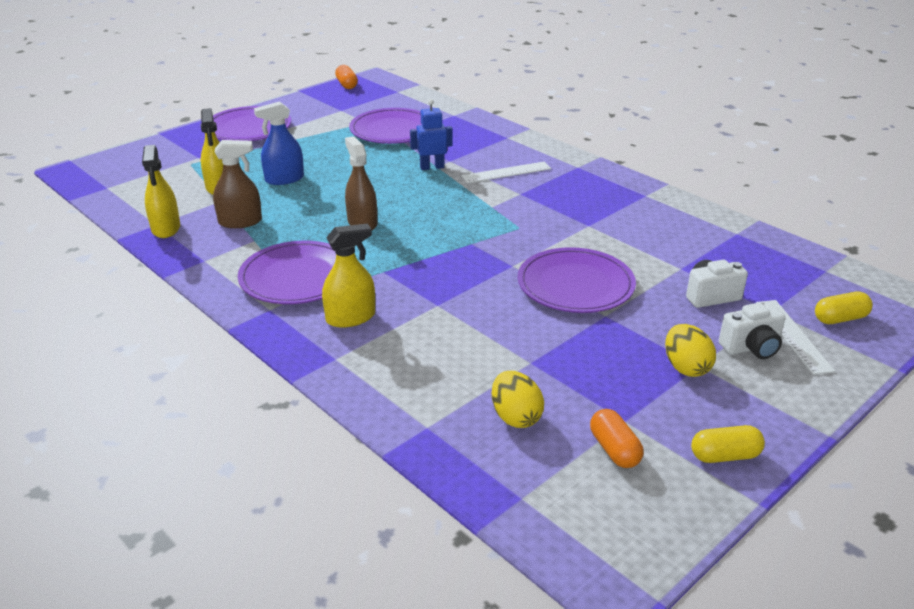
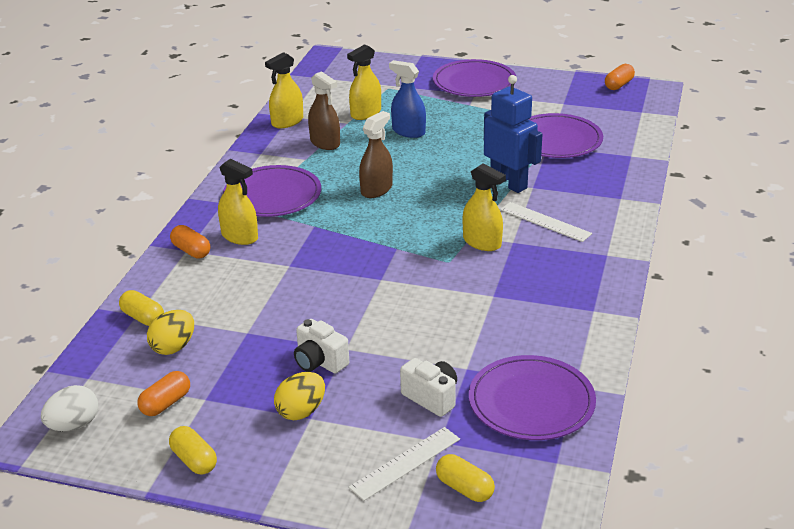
camera: 60 degrees right, 0 degrees up
(341, 355) = (191, 251): none -> orange capsule
(432, 167) = (509, 183): blue robot -> blue robot, size x1.61
(438, 424) = (143, 318): none -> yellow capsule
(506, 205) = (482, 242): none -> yellow spray bottle
(575, 285) = (380, 319): purple plate -> purple plate (531, 402)
(607, 532) = (74, 425): none -> white egg
(751, 348) = (362, 441): white camera -> white camera (319, 362)

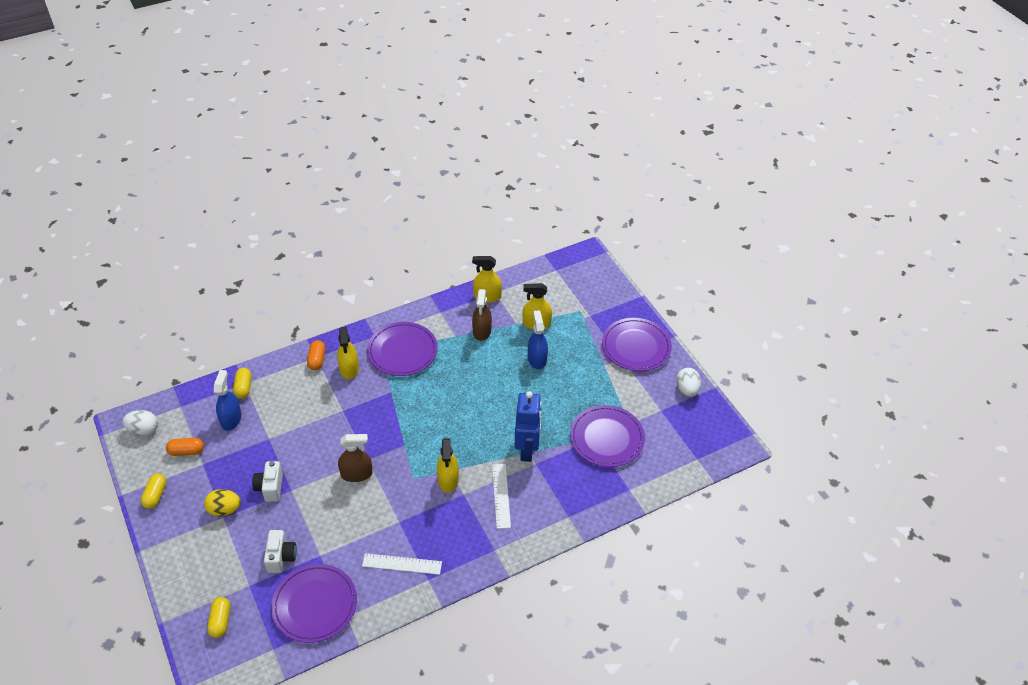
camera: 45 degrees right, 15 degrees up
(173, 347) = (231, 419): yellow egg -> blue spray bottle
(376, 189) = (455, 391): brown spray bottle -> brown spray bottle (356, 474)
(405, 463) = (220, 582): white ruler -> white ruler (402, 564)
(559, 83) = (687, 389): none -> white egg
(619, 85) = (721, 423): orange capsule -> none

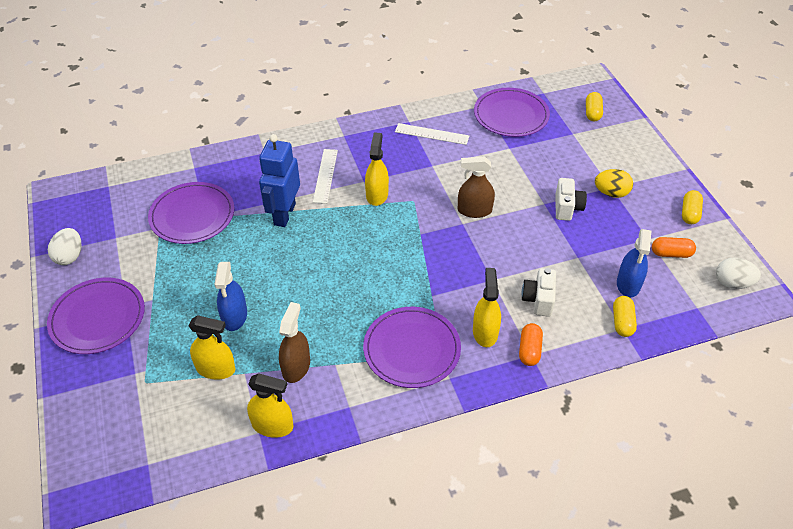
camera: 170 degrees left, 0 degrees up
(281, 557) = (546, 150): white camera -> white camera (538, 300)

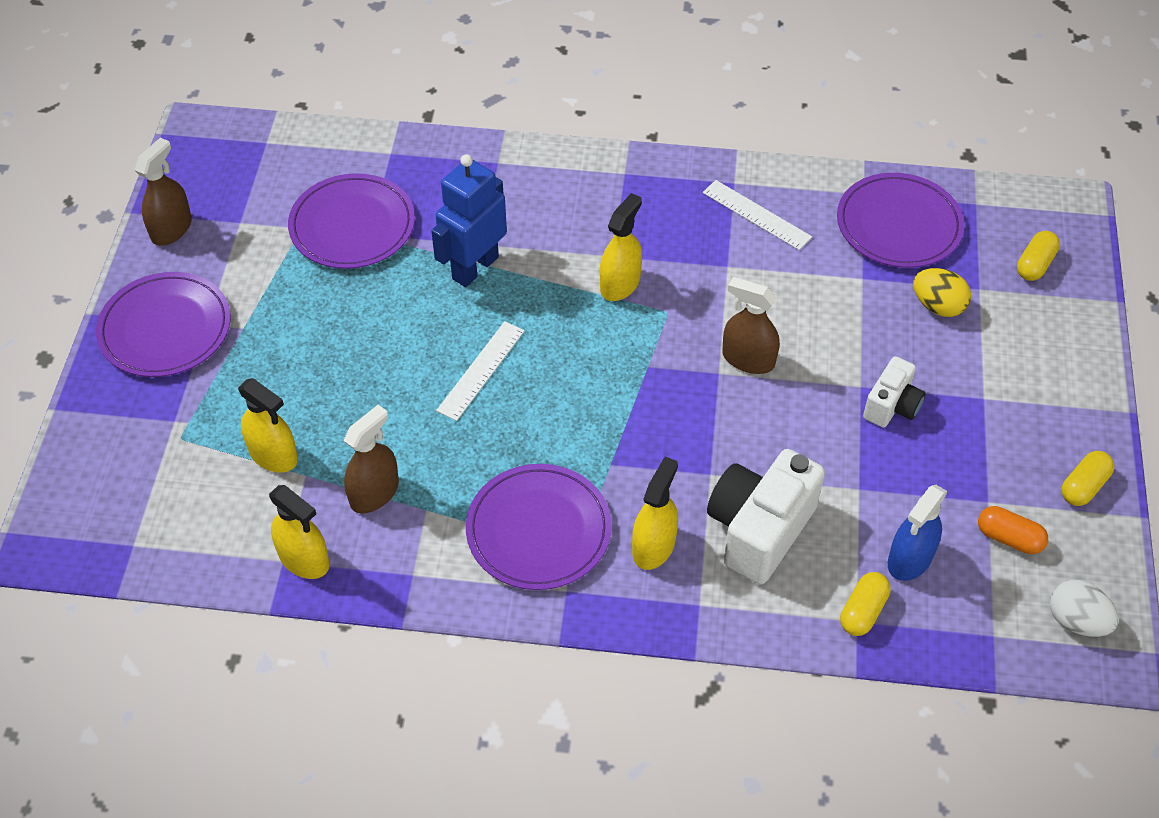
camera: 25 degrees right, 5 degrees up
(70, 256) = (171, 229): white egg -> brown spray bottle
(234, 316) = (333, 392): blue spray bottle -> none
(325, 175) = (563, 228): white ruler -> white ruler (481, 370)
(529, 350) = (700, 597): orange capsule -> none
(538, 300) = (759, 530): white camera -> white camera, size x1.78
(611, 193) = (977, 408): yellow egg -> yellow egg (937, 306)

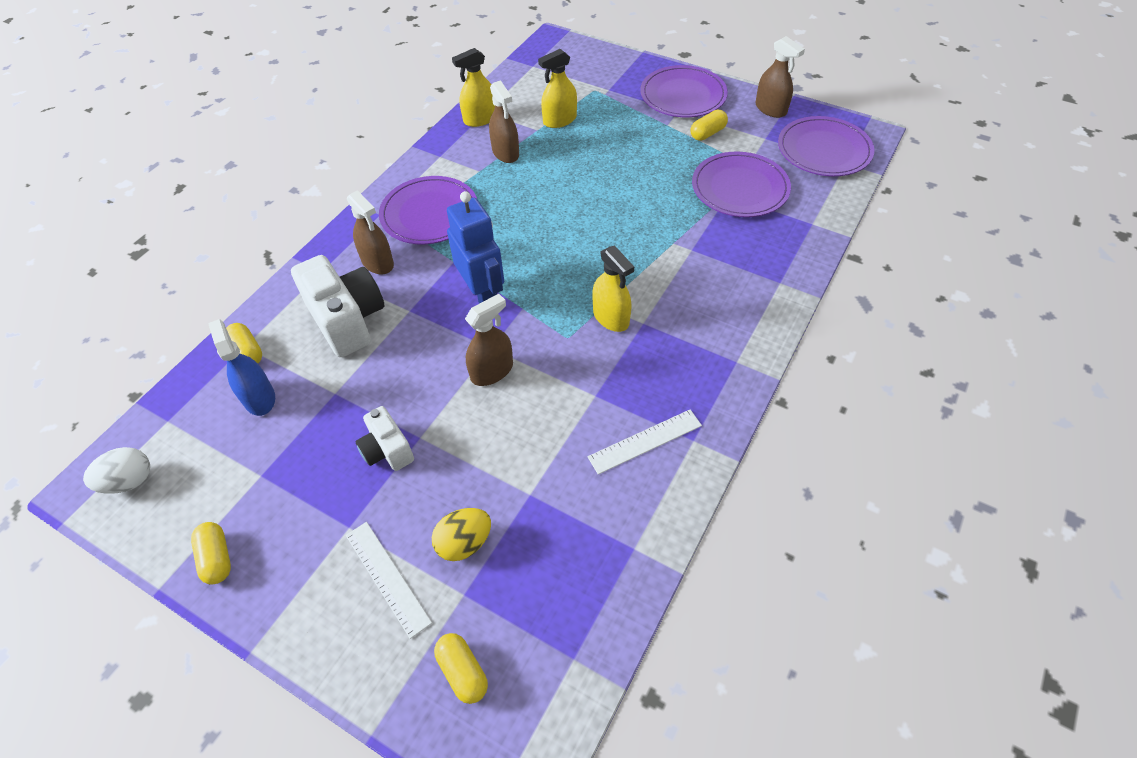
camera: 115 degrees right, 0 degrees up
(249, 280) = (707, 133): none -> yellow capsule
(475, 268) = (668, 240): blue robot -> blue robot (483, 295)
(481, 370) = (571, 220): white ruler -> white ruler (387, 578)
(653, 546) = (377, 262): yellow spray bottle -> brown spray bottle
(899, 224) = (579, 561): purple plate -> purple plate (824, 150)
(1009, 538) = (222, 472): orange capsule -> none

